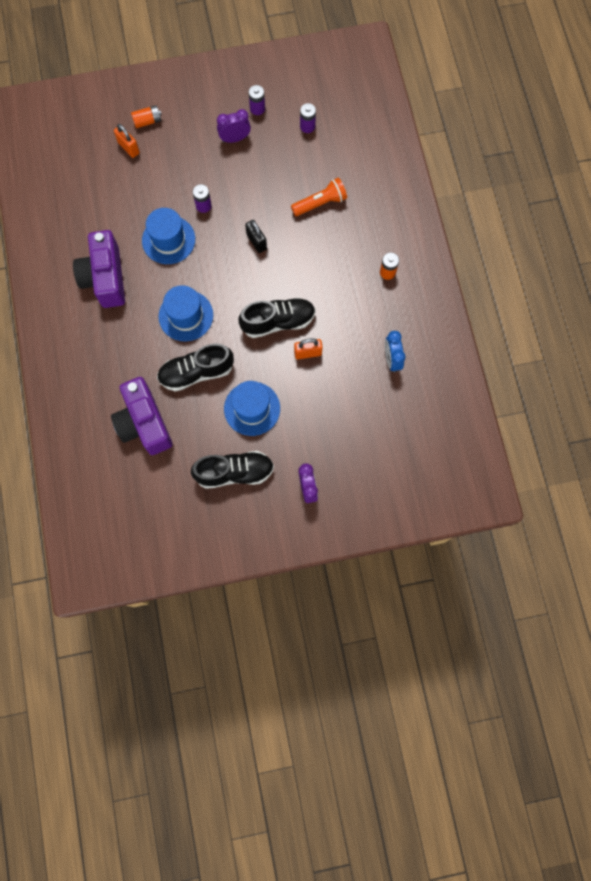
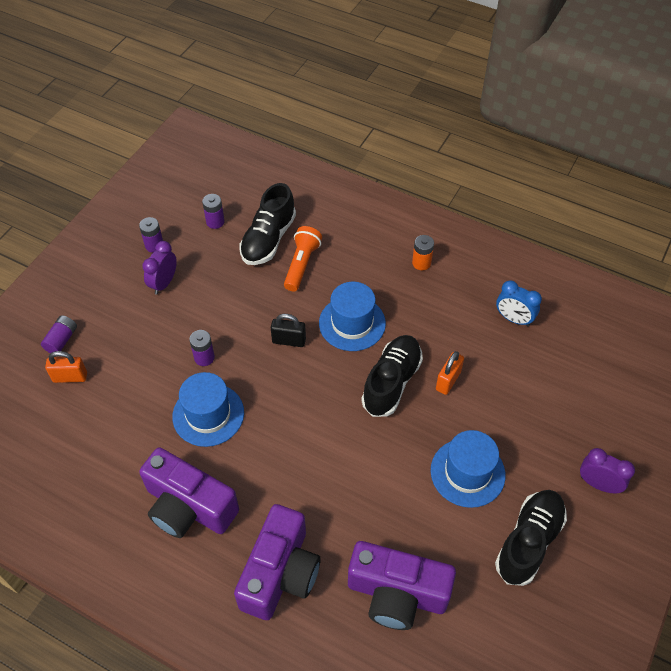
camera: 50 degrees left, 20 degrees down
(107, 355) = (280, 573): none -> purple camera
(147, 121) = (61, 340): orange battery -> purple battery
(186, 316) = (308, 459): blue hat -> blue hat (352, 323)
(196, 372) = (382, 496): black shoe -> black shoe (268, 239)

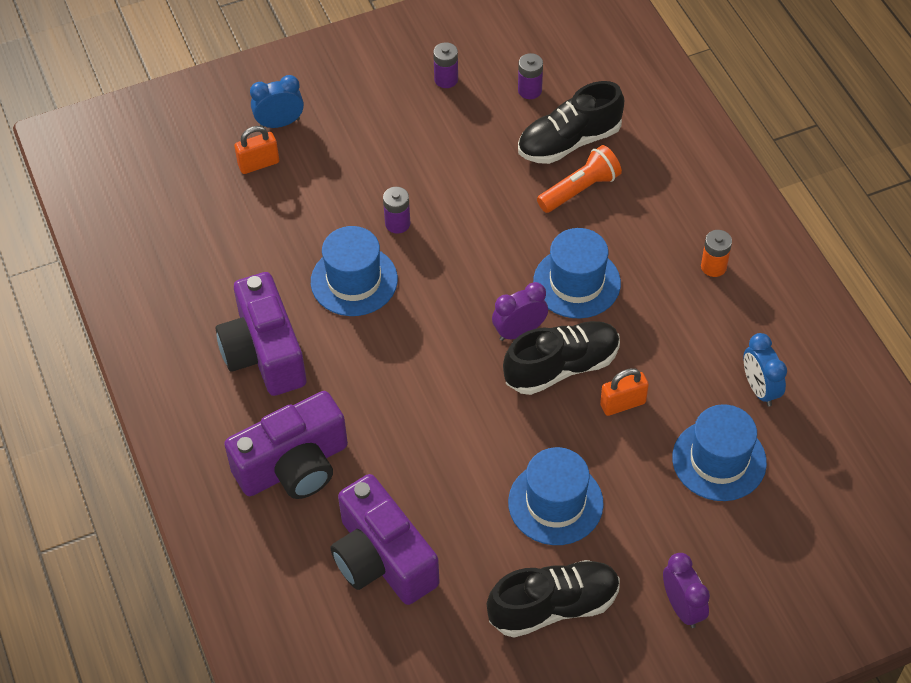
camera: 40 degrees right, 0 degrees up
(61, 340) = (280, 123): purple battery -> blue clock
(70, 377) = (259, 164): orange padlock -> orange padlock turned 60 degrees counterclockwise
(164, 283) = (422, 124): purple clock -> purple clock (519, 331)
(289, 341) = (495, 259): black padlock -> none
(532, 377) = (719, 460): none -> blue hat

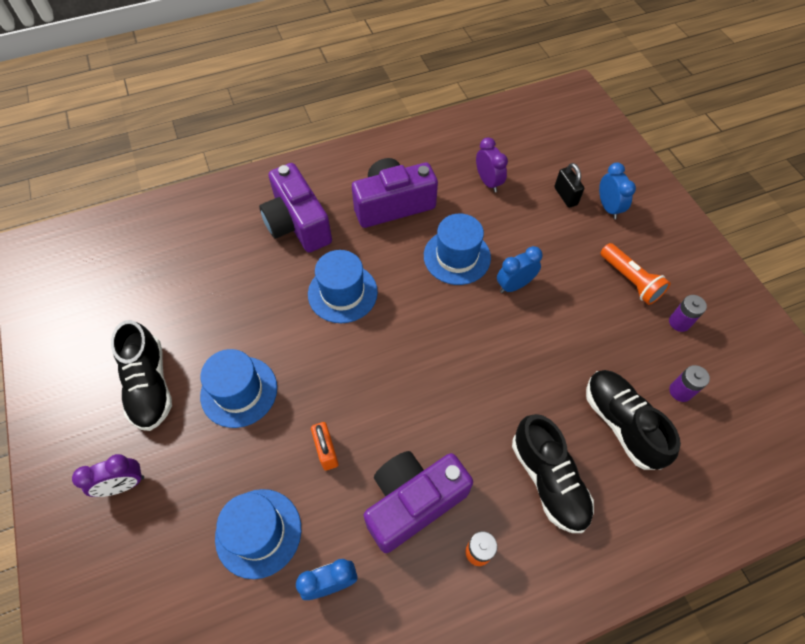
camera: 90 degrees right, 5 degrees up
(259, 164) = (565, 196): orange padlock -> black padlock
(382, 558) = (215, 275): purple camera -> purple camera (413, 502)
(397, 223) = (514, 285): purple battery -> blue clock
(519, 331) = (405, 371): purple clock -> purple clock (488, 182)
(561, 367) = (368, 403): black shoe -> black shoe (548, 480)
(576, 283) = (457, 420): blue hat -> blue hat (342, 293)
(580, 189) = (564, 430): orange flashlight -> orange flashlight (630, 280)

